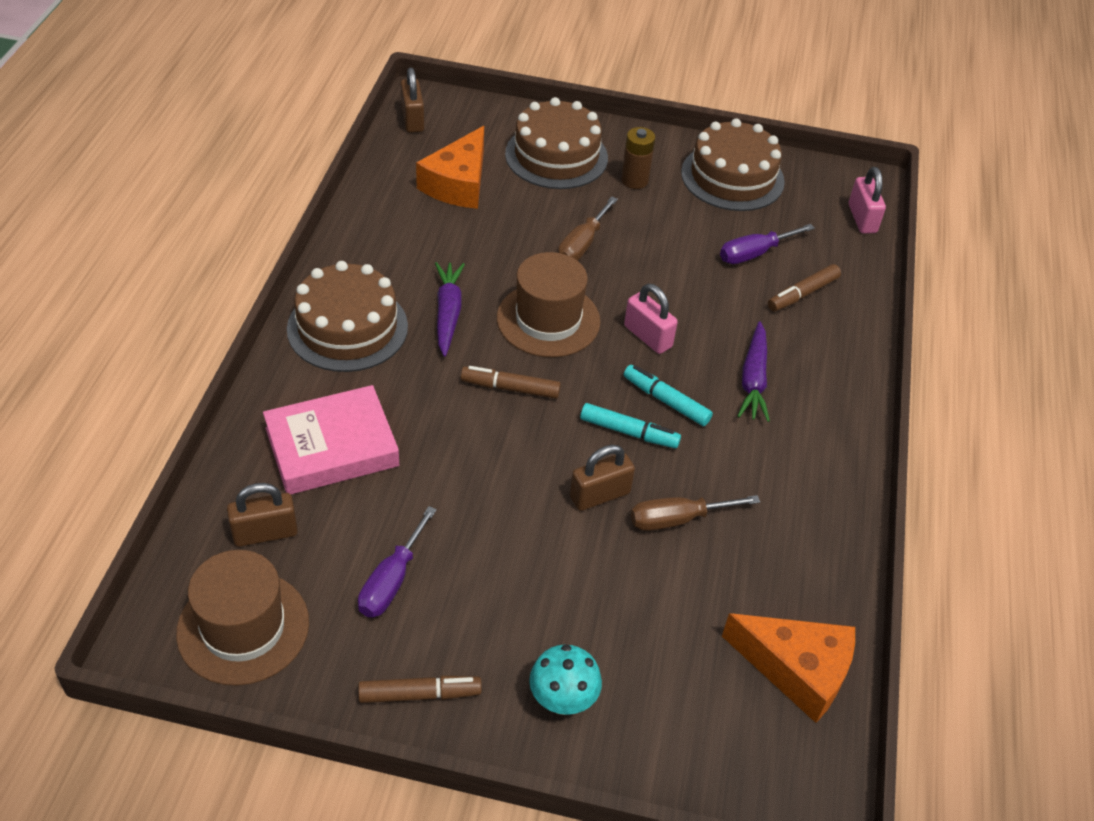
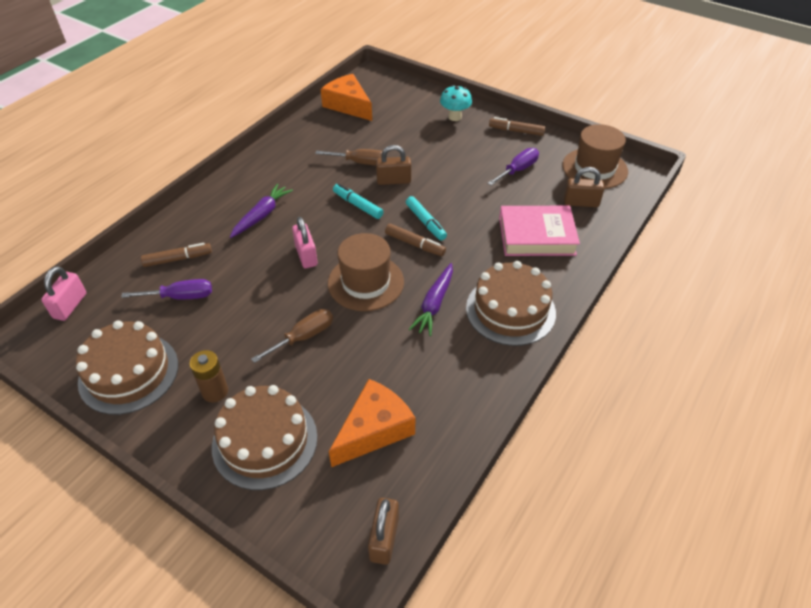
camera: 155 degrees left, 0 degrees up
(666, 401) = (324, 216): turquoise marker -> turquoise marker (425, 222)

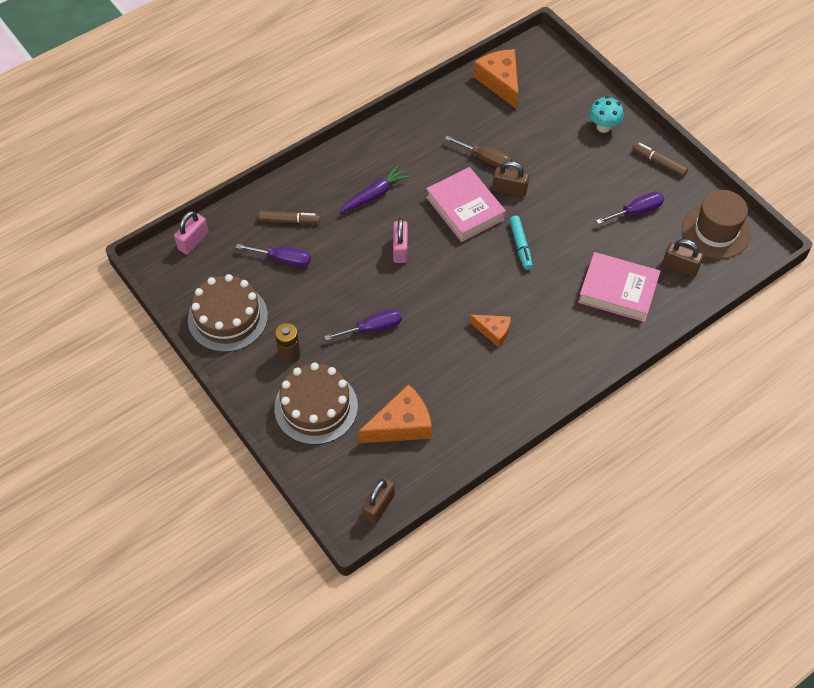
camera: 20 degrees right, 10 degrees up
(303, 337) = (373, 328): brown screwdriver -> purple screwdriver
(358, 205) = (465, 208): turquoise marker -> pink book
(366, 282) = (442, 292): brown hat -> none
(414, 244) = (501, 266): brown marker -> none
(434, 304) = (493, 331): purple carrot -> orange cheese
(510, 310) = (557, 357): brown cake -> none

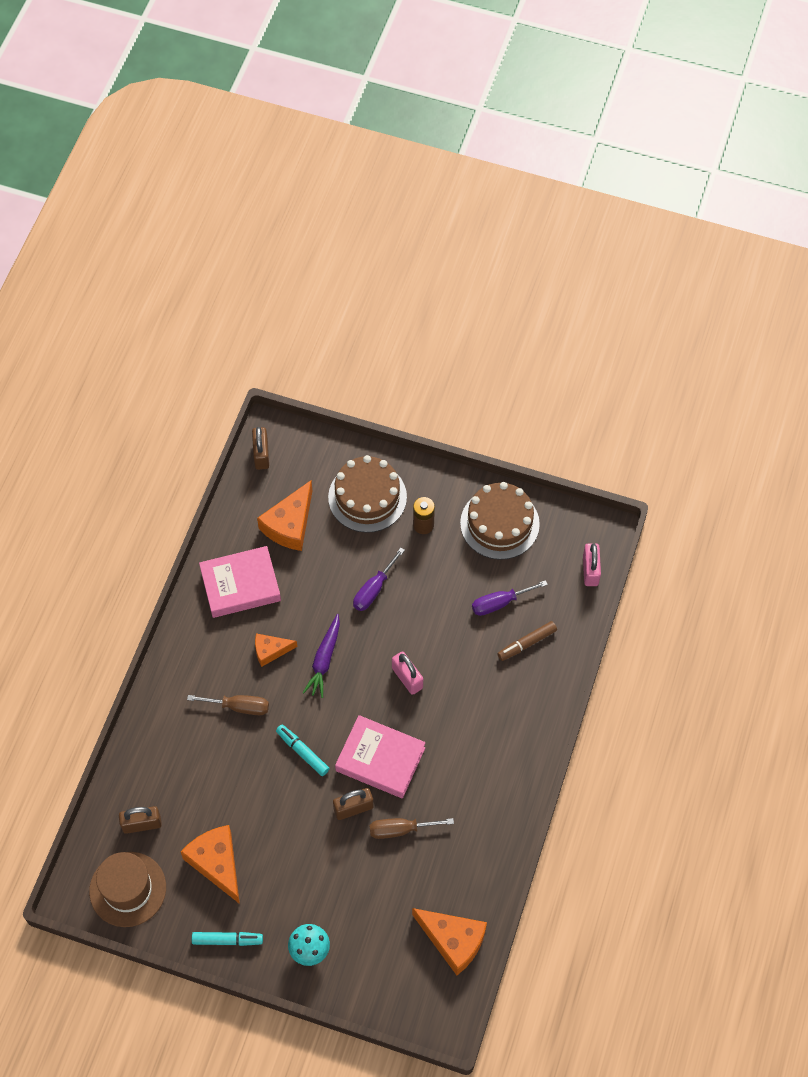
camera: 145 degrees right, 5 degrees up
(374, 195) = (474, 719): purple carrot -> purple carrot (324, 660)
(548, 305) = (239, 707): none -> brown screwdriver
(618, 291) = (185, 761): pink book -> pink book (240, 585)
(636, 211) = (217, 863): purple screwdriver -> orange cheese
(659, 163) = (227, 940): brown marker -> turquoise marker

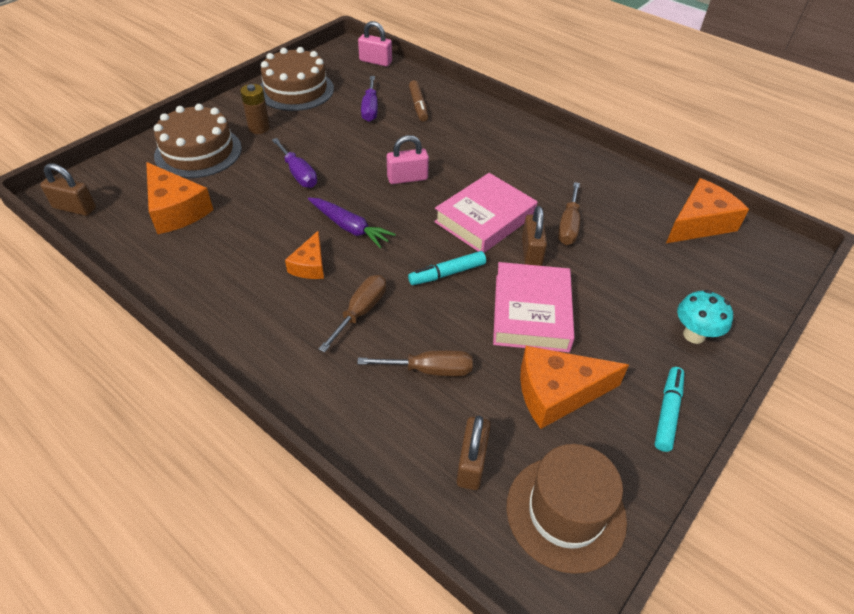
camera: 70 degrees left, 15 degrees down
(204, 773) = (429, 370): none -> brown screwdriver
(240, 585) = (211, 267): pink book -> pink book (531, 312)

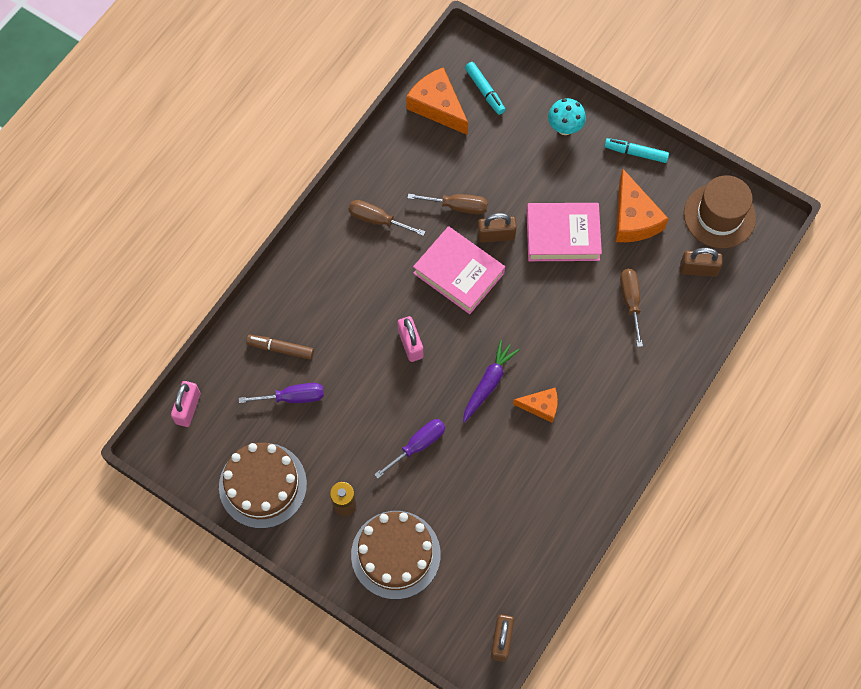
camera: 95 degrees left, 20 degrees up
(176, 210) = (489, 543): orange cheese -> none
(361, 312) = (584, 357): brown screwdriver -> brown screwdriver (377, 220)
(418, 105) = (280, 349): brown marker -> brown marker turned 150 degrees counterclockwise
(447, 273) = (531, 298): turquoise marker -> turquoise marker (485, 91)

